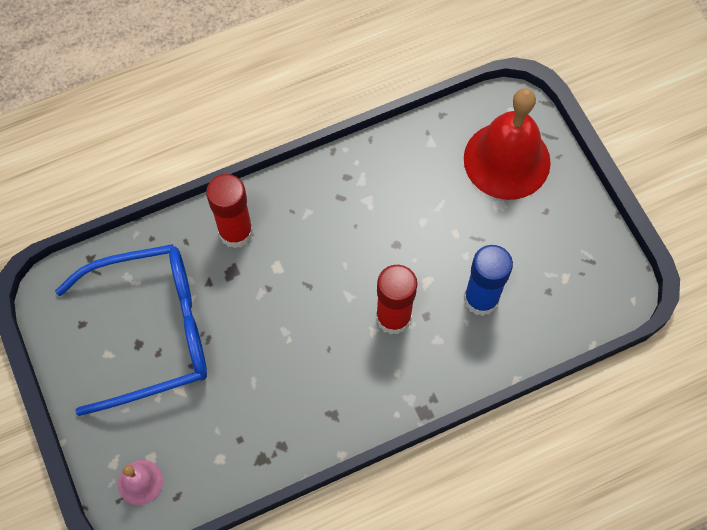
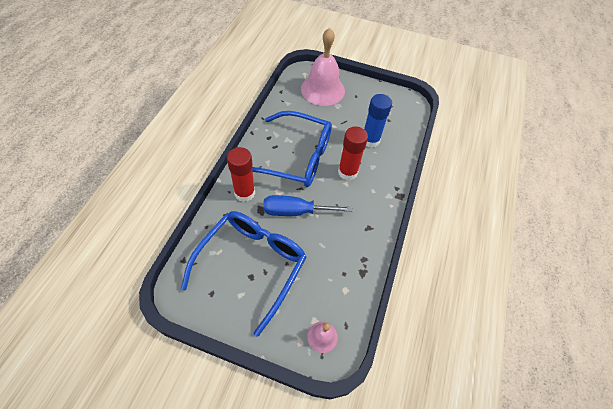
camera: 50 degrees left, 10 degrees down
(269, 311) = (295, 211): none -> blue screwdriver
(349, 236) = (295, 157): none -> blue glasses
(507, 160) = (322, 89): red bell -> pink bell

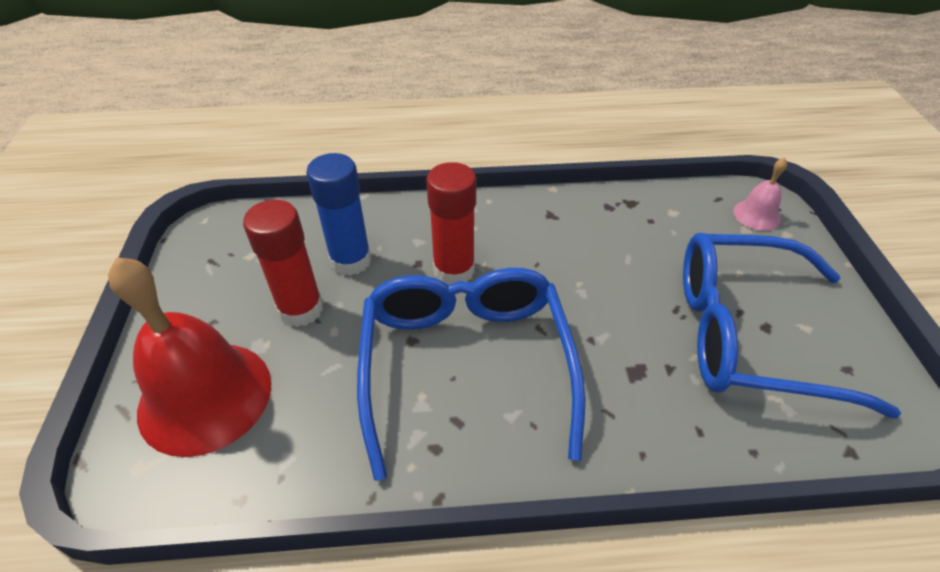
camera: 110 degrees left, 10 degrees down
(244, 193) = (622, 420): red glue stick -> red glue stick (301, 309)
(295, 211) = (596, 315): blue screwdriver -> none
(322, 89) = (205, 396): pink bell -> red bell

